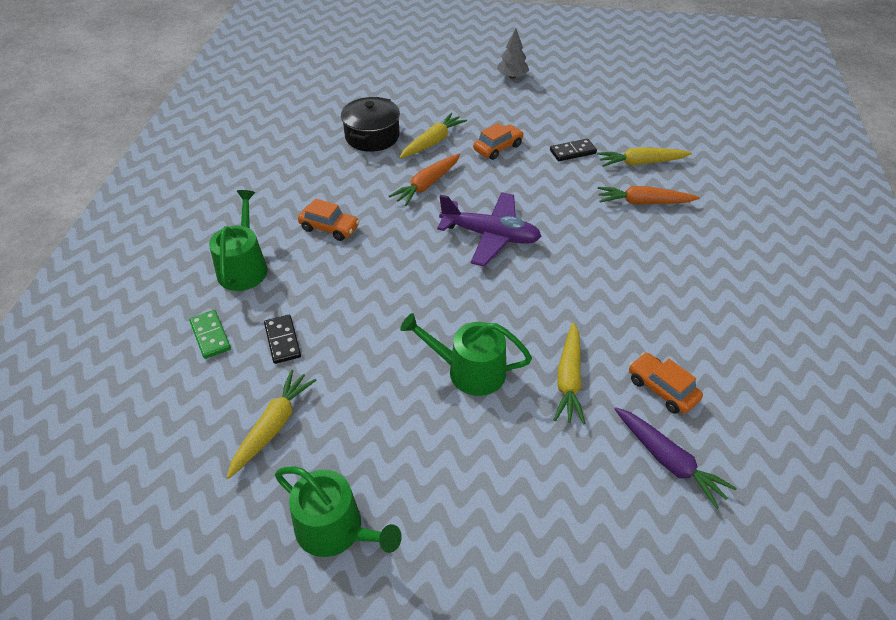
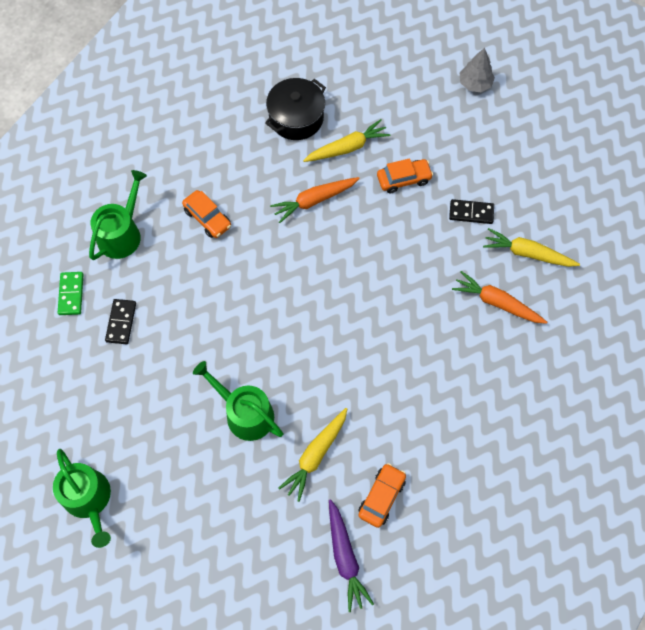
camera: 25 degrees right, 20 degrees up
(273, 426) = (83, 398): yellow carrot -> none
(490, 236) = (337, 284): purple plane -> none
(662, 389) = (381, 497): orange car -> orange car turned 45 degrees clockwise

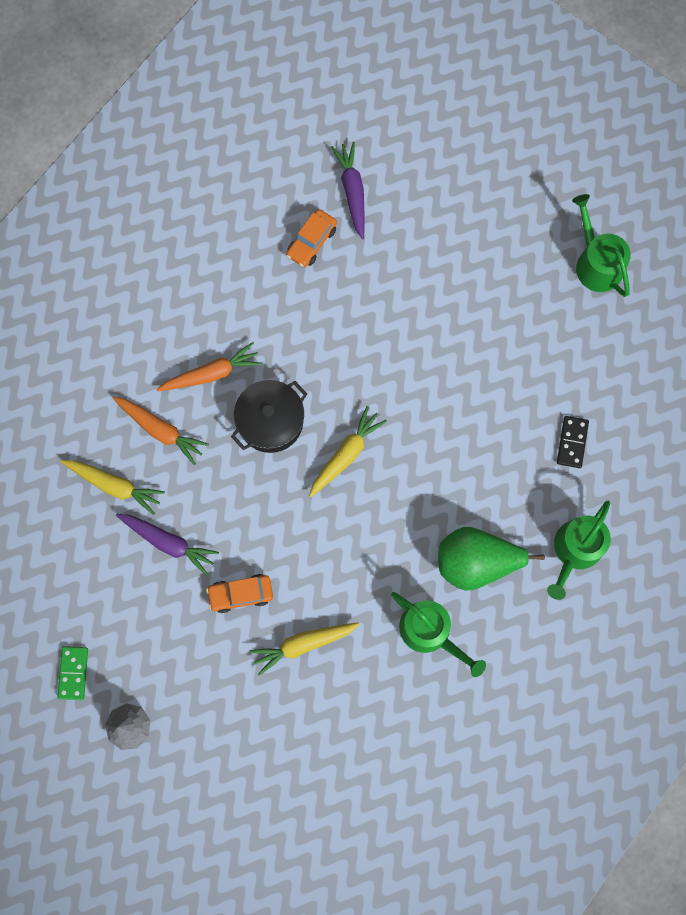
camera: 175 degrees left, 10 degrees up
(71, 294) = (628, 480): green domino -> green domino (73, 673)
(207, 218) = (476, 562): orange car -> green pear
(245, 413) = (441, 333): green watering can -> green watering can (430, 632)
(296, 118) = (362, 694): black pot -> black pot (270, 421)
(314, 201) = (350, 574): orange carrot -> orange carrot (212, 373)
(315, 455) = (372, 286): yellow carrot -> yellow carrot (346, 454)
(471, 213) = (168, 542): black domino -> purple carrot

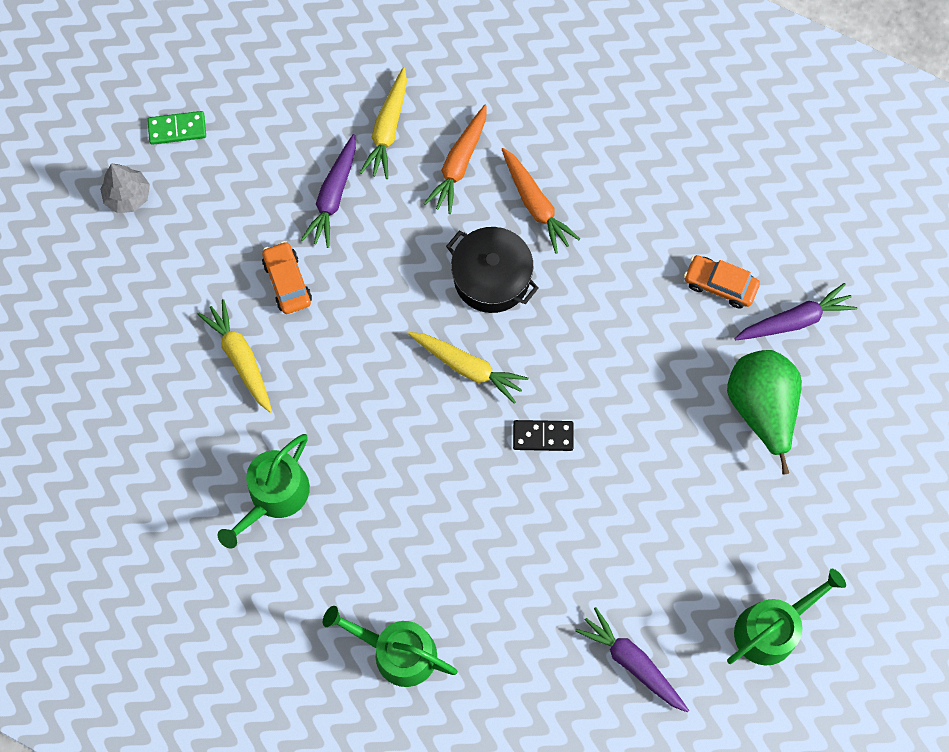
camera: 80 degrees right, 5 degrees down
(476, 562) = (364, 536): green pear -> green pear (761, 408)
(572, 442) = (531, 630): black domino -> black domino (543, 436)
(608, 371) = (632, 662): none -> purple carrot

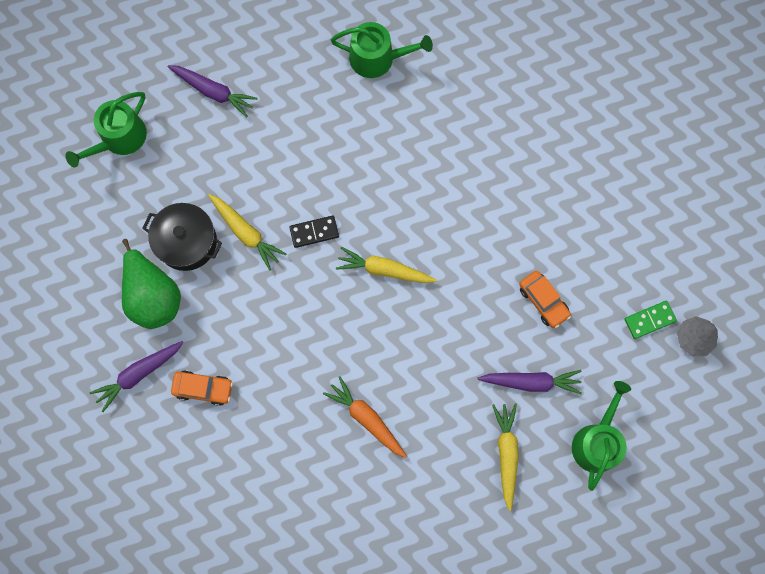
camera: 165 degrees right, 5 degrees up
(177, 129) = (677, 407): green domino -> green domino (649, 320)
(240, 358) = (557, 232): yellow carrot -> yellow carrot (246, 233)
(274, 496) = (497, 139): green watering can -> green watering can (597, 441)
(333, 196) = (531, 382): purple carrot -> purple carrot turned 90 degrees clockwise
(459, 164) = (438, 437): orange carrot -> none
(491, 278) = (385, 346): black pot -> black pot (187, 242)

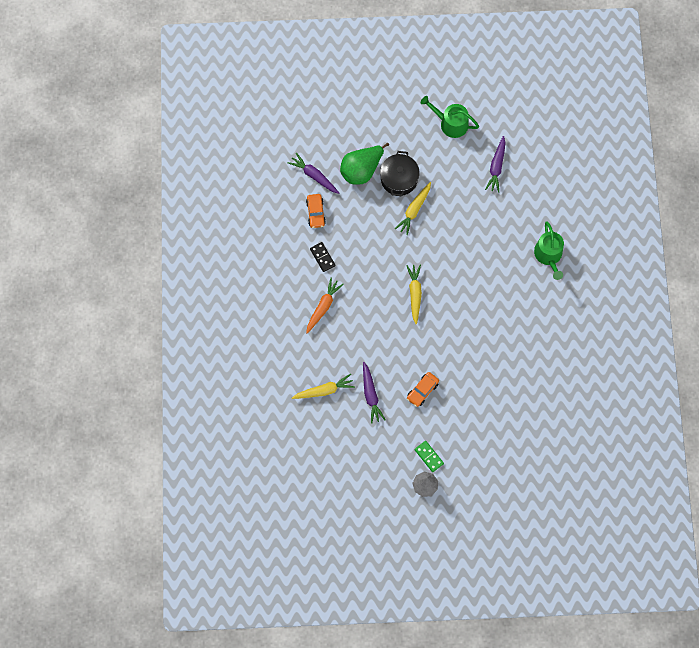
camera: 75 degrees right, 5 degrees down
(314, 232) = (426, 248): black domino -> black domino (322, 257)
(597, 441) = (346, 441): green watering can -> none

